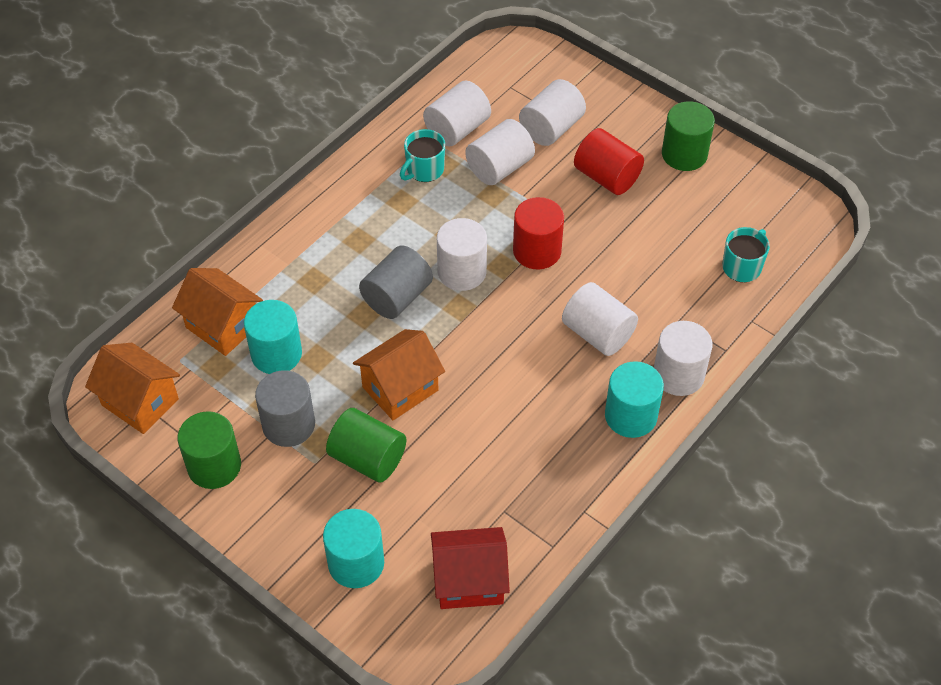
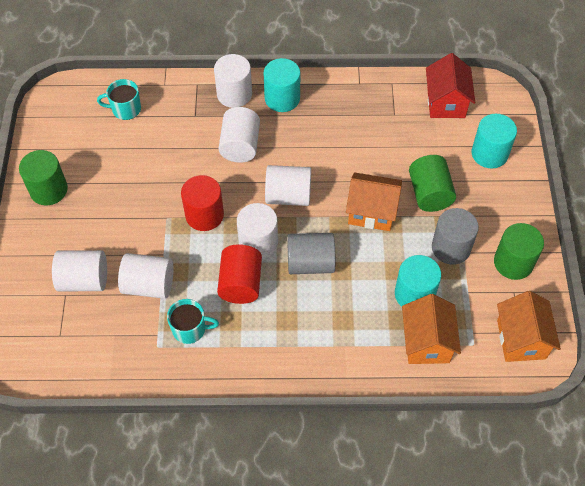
camera: 130 degrees left, 5 degrees up
(457, 129) = (132, 338): white cylinder -> white cylinder (288, 196)
(469, 581) = (446, 102): red house -> red house turned 45 degrees clockwise
(607, 177) = (106, 218): red cylinder -> red cylinder (240, 283)

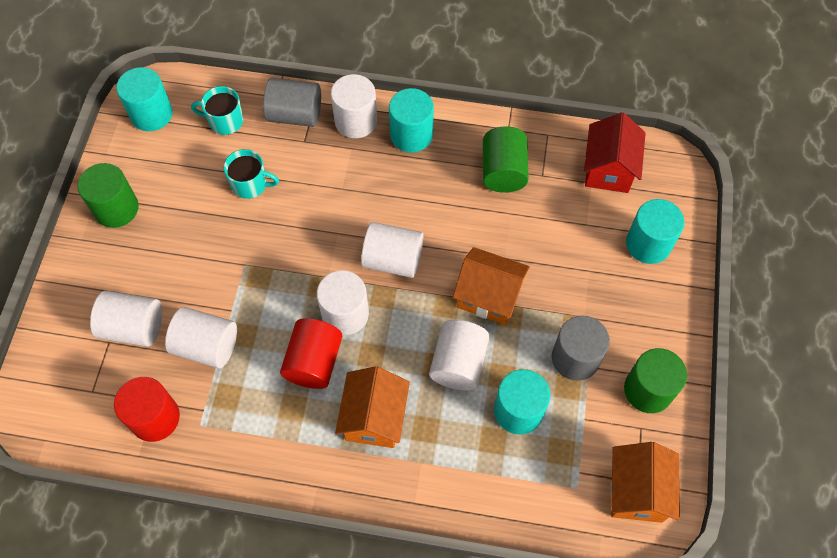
camera: 10 degrees right, 5 degrees up
(62, 112) = (151, 114): none -> turquoise cylinder
(190, 329) = (243, 409): turquoise mug -> turquoise mug (250, 184)
(204, 215) = (289, 268): red cylinder -> red cylinder (155, 418)
(240, 145) = (349, 187): white cylinder -> white cylinder (458, 363)
(310, 263) = (401, 350): grey cylinder -> grey cylinder (295, 115)
(426, 342) = (520, 475): orange house -> orange house (374, 418)
(429, 193) = (563, 284): green cylinder -> green cylinder (503, 171)

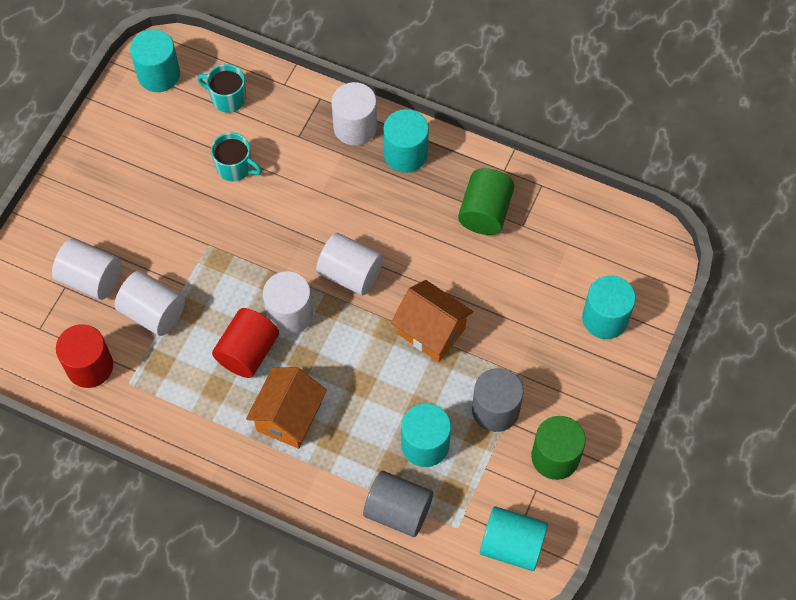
camera: 15 degrees right, 0 degrees up
(116, 208) = (102, 161): green cylinder -> none
(295, 115) = (297, 107): grey cylinder -> grey cylinder (398, 511)
(458, 363) = (382, 387): white cylinder -> none
(608, 169) = (591, 235): red house -> none
(636, 491) = (512, 545): orange house -> turquoise cylinder

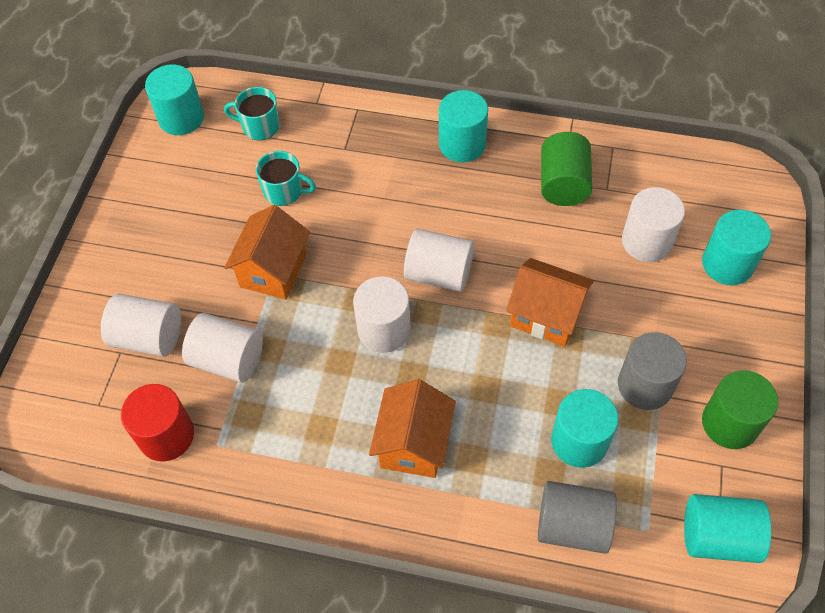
camera: 10 degrees left, 5 degrees down
(208, 240) = (273, 270): none -> orange house
(248, 352) = (347, 380): red cylinder -> none
(355, 127) = (401, 129): white cylinder -> white cylinder (646, 241)

